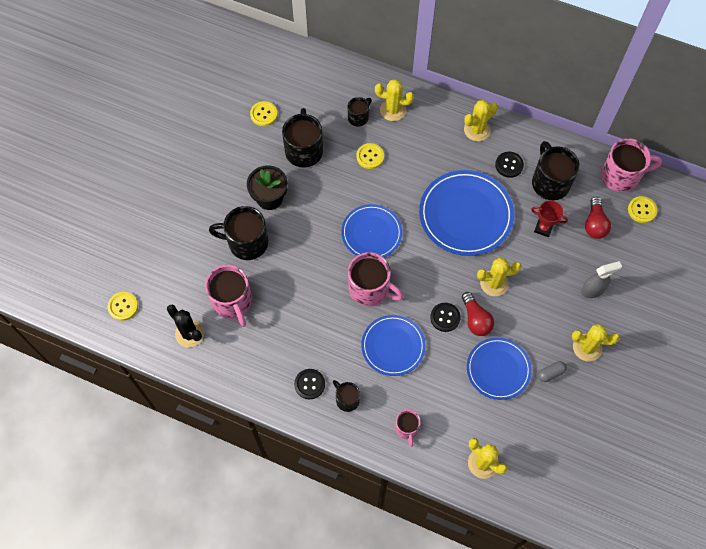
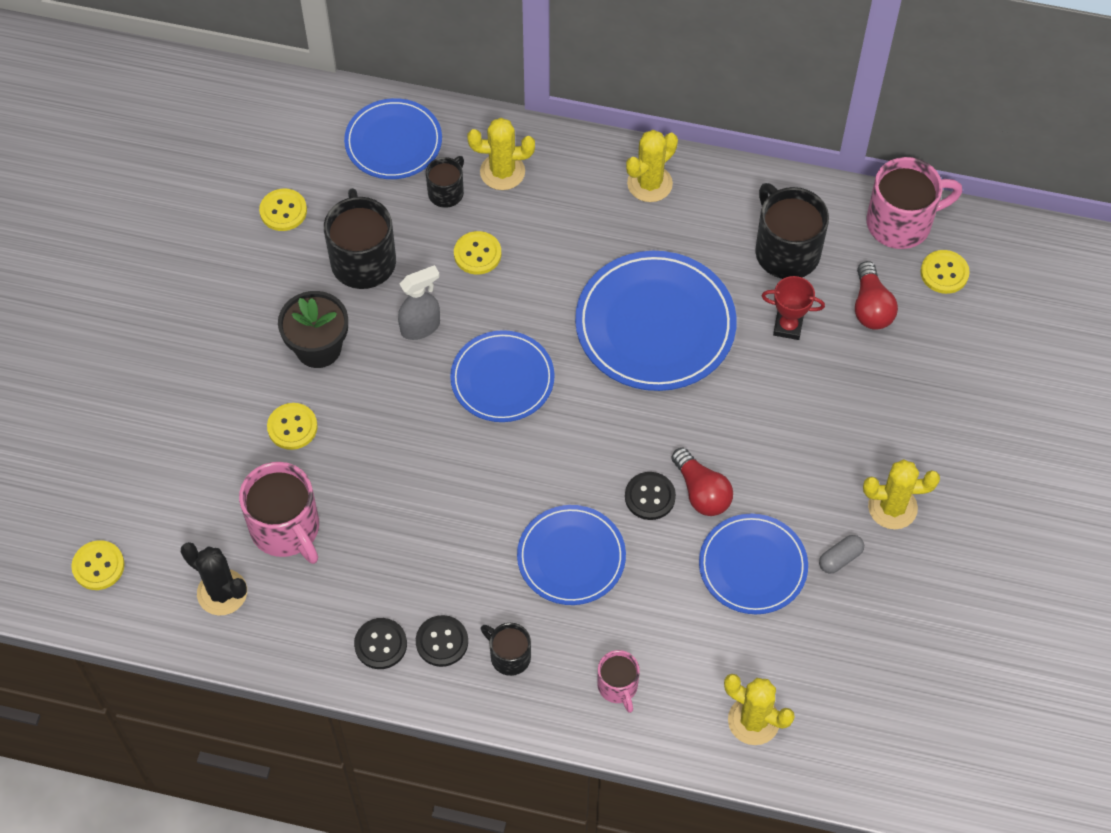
camera: 10 degrees left, 5 degrees down
(246, 242) = (292, 427): black mug -> yellow button
(333, 83) = (393, 142): none -> blue plate
(370, 289) = (516, 470): pink mug -> none
(494, 283) = (721, 428): yellow cactus -> none
(509, 165) = (713, 233): black button -> black button (380, 644)
(593, 290) = (886, 414): grey spray bottle -> grey spray bottle (421, 327)

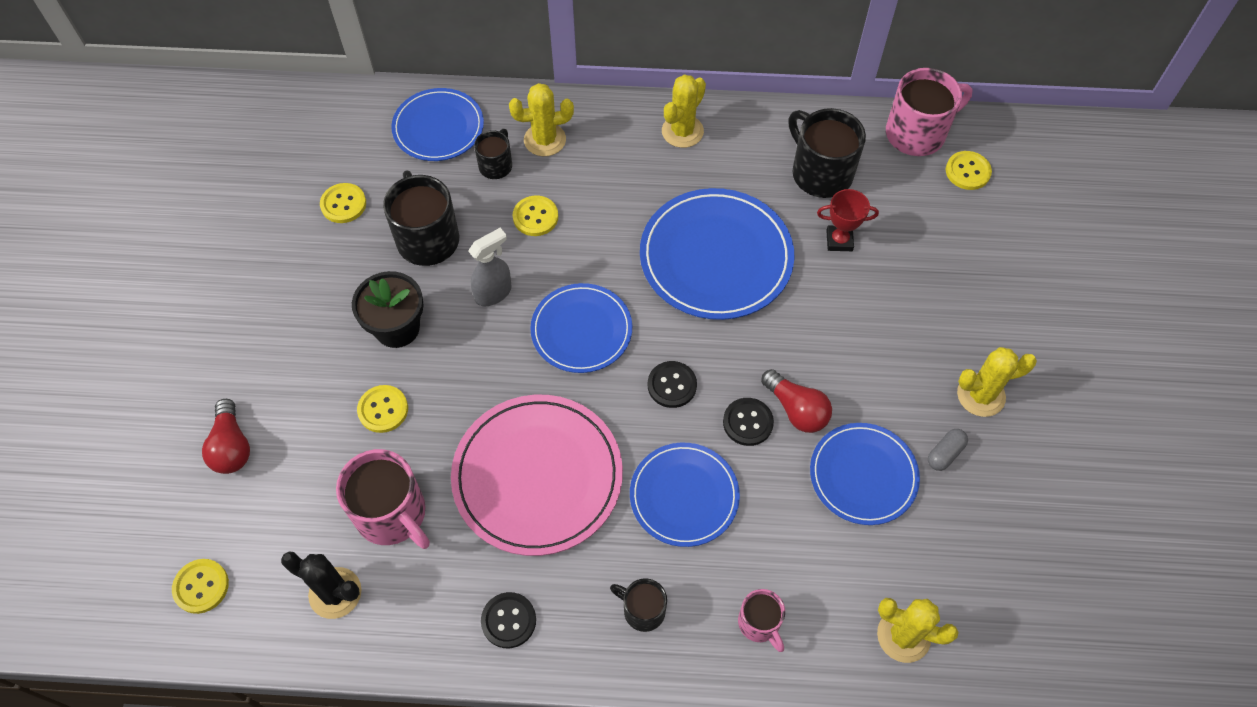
camera: 10 degrees left, 0 degrees up
(432, 515) = (537, 476): none -> pink plate
(442, 642) = (571, 607): black button -> black button (672, 385)
(871, 307) = (910, 211): red light bulb -> red light bulb (232, 446)

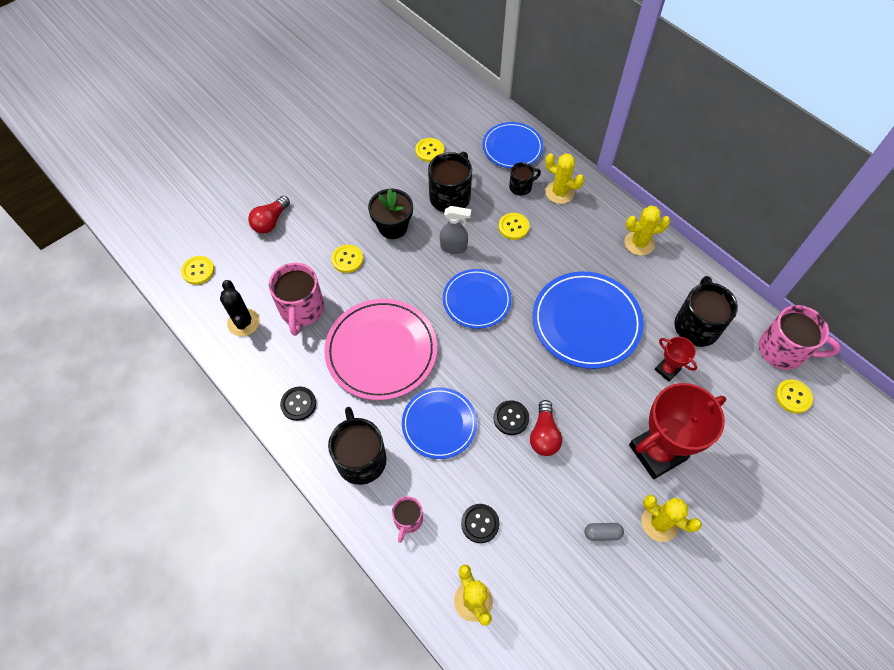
camera: 45 degrees right, 0 degrees up
(642, 610) = (361, 458): black mug -> black mug, size x1.80
(672, 385) = (492, 365): black button -> black button (480, 523)
(863, 475) = (543, 501): blue plate -> none
(911, 330) = (657, 452): none -> red trophy

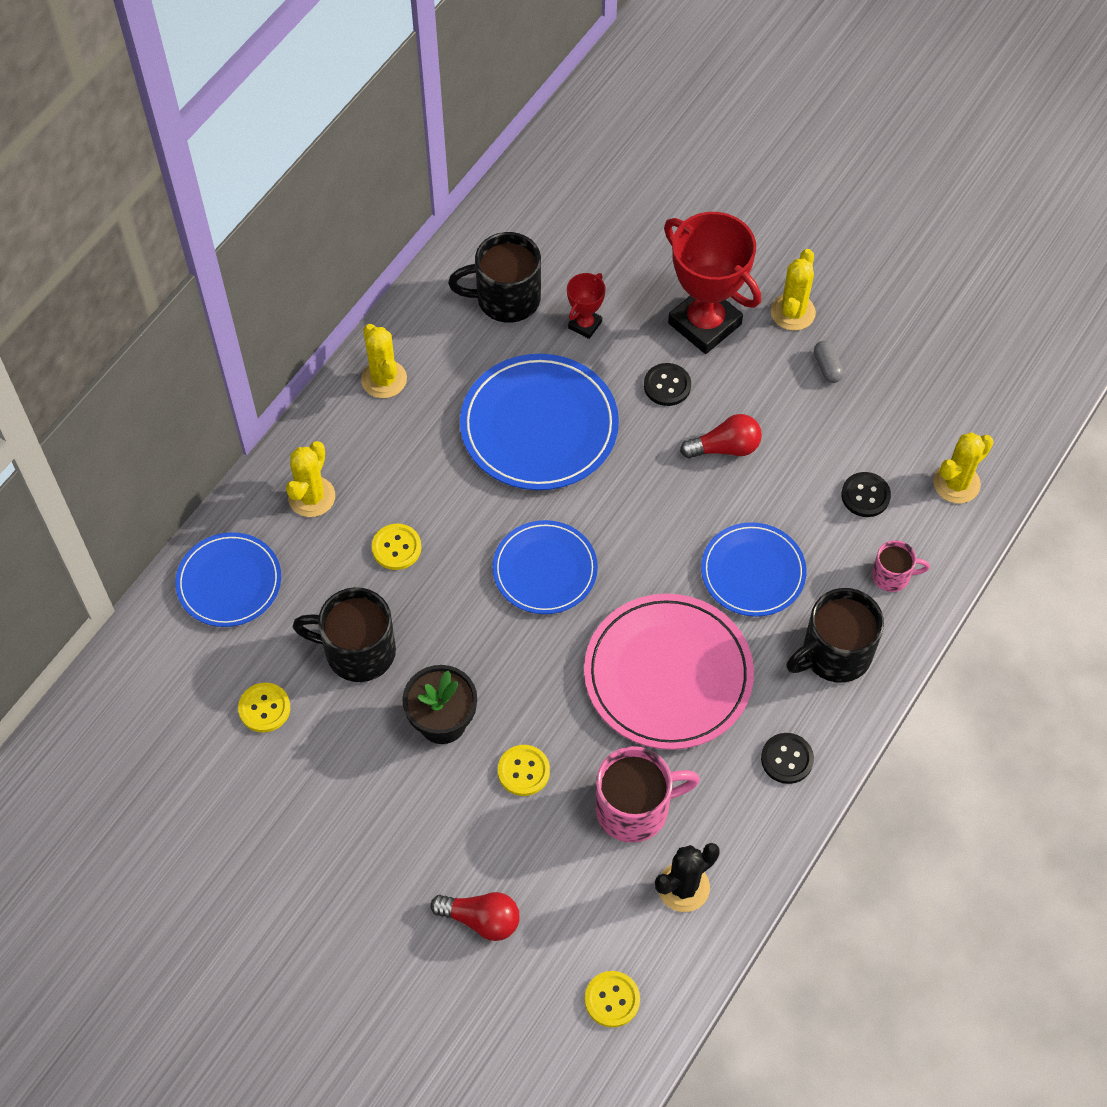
camera: 105 degrees left, 0 degrees up
(454, 247) = (458, 622): grey spray bottle -> none
(511, 418) = (715, 489): black button -> black button (667, 385)
(521, 187) = (312, 553): black mug -> none
(783, 350) = (515, 203): pink mug -> none
(793, 397) = (580, 192): yellow button -> none

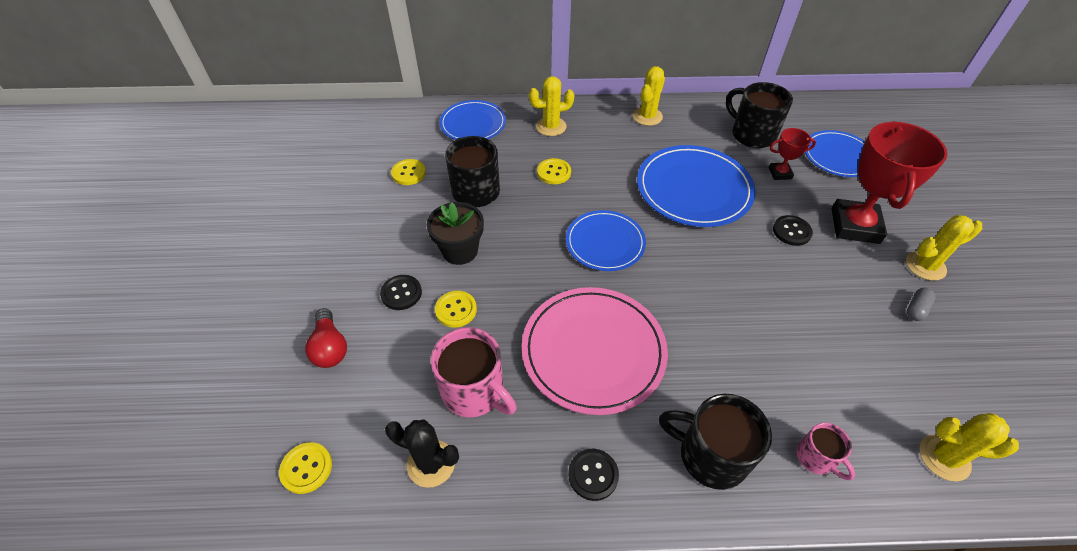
camera: 55 degrees right, 10 degrees down
(725, 448) = (788, 286): red light bulb -> none
(753, 572) = (719, 357): blue plate -> blue plate (838, 156)
(865, 495) = (856, 395): black button -> black button (401, 293)

